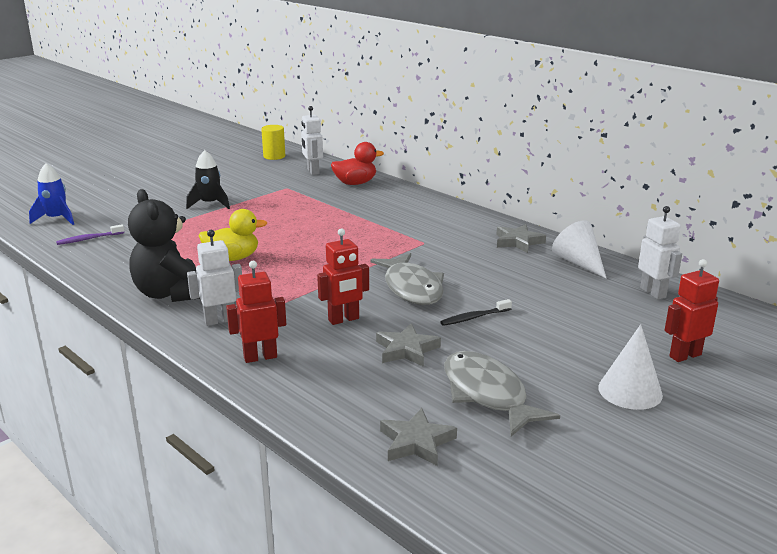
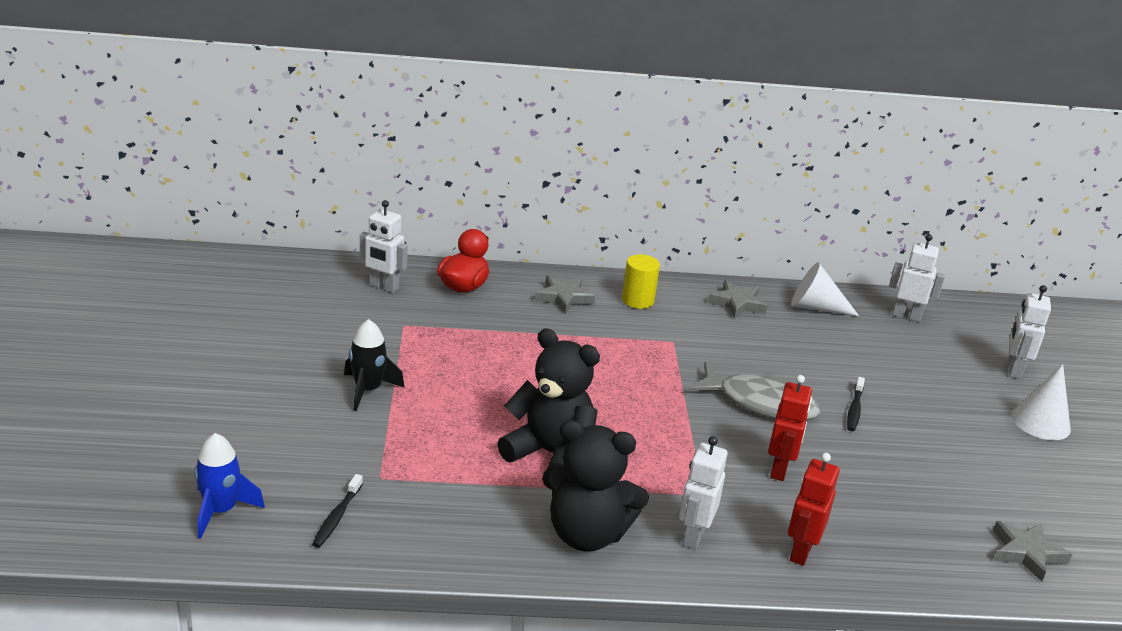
camera: 50 degrees left, 5 degrees up
(89, 239) = (337, 517): purple toothbrush -> black toothbrush
(232, 258) = (550, 454): yellow duck -> black teddy bear
(274, 156) = (288, 279): yellow cylinder -> yellow cylinder (637, 300)
(406, 350) = (874, 472): grey star -> grey star (564, 297)
(487, 394) = (986, 480): grey fish -> none
(685, 355) = (1014, 370): red robot -> white robot

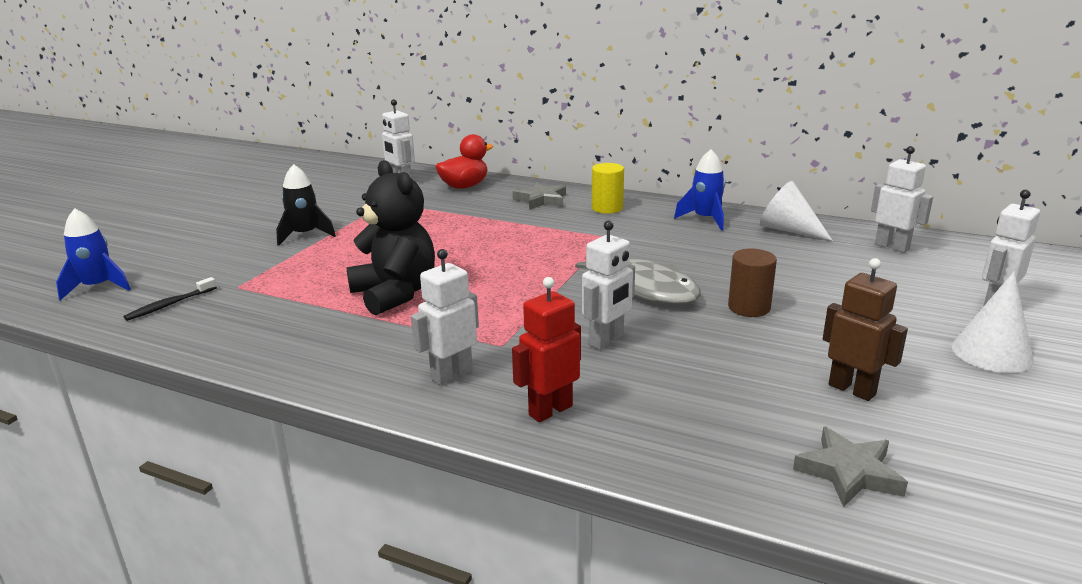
camera: 30 degrees right, 5 degrees down
(586, 534) = (351, 354): black teddy bear -> none
(737, 303) = (705, 219): grey star -> blue rocket
(779, 470) = (606, 340): red robot -> white robot
(854, 409) = (749, 307): black toothbrush -> brown cylinder
(980, 479) = (852, 389): none -> brown robot

